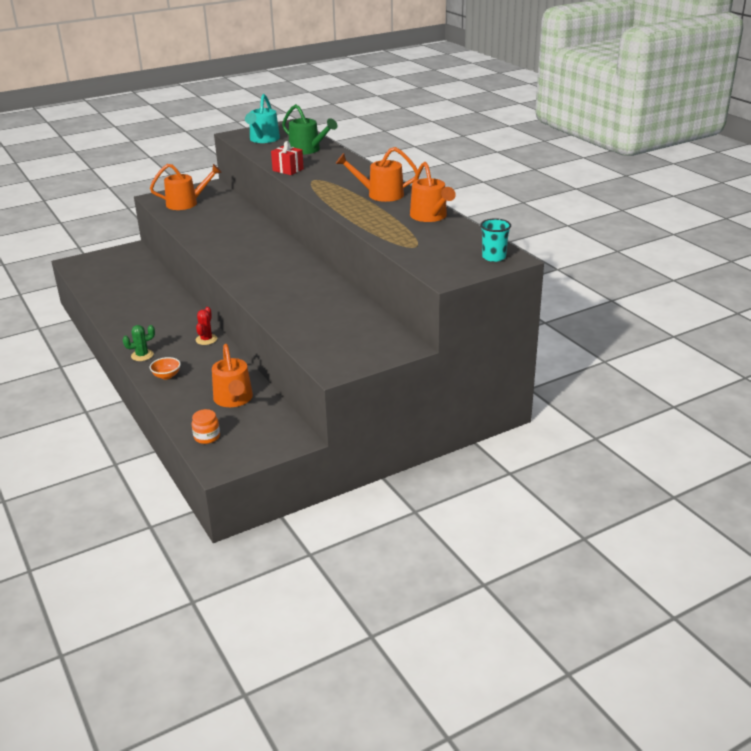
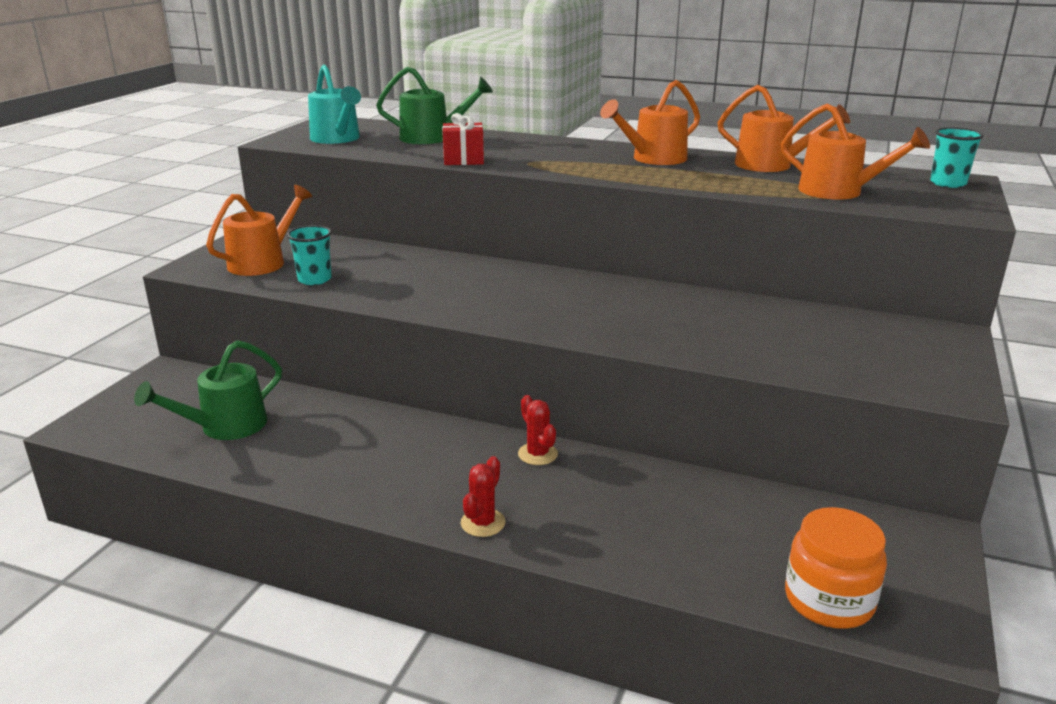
camera: 40 degrees left, 5 degrees down
(117, 281) = (225, 427): none -> green watering can
(142, 355) = (483, 523): green cactus -> red cactus
(166, 376) = (583, 536): orange bowl -> none
(190, 219) = (314, 279): none -> turquoise cup
(207, 437) = (829, 600): orange jar -> orange jar, size x1.69
(234, 399) = (747, 522): orange watering can -> orange watering can (839, 192)

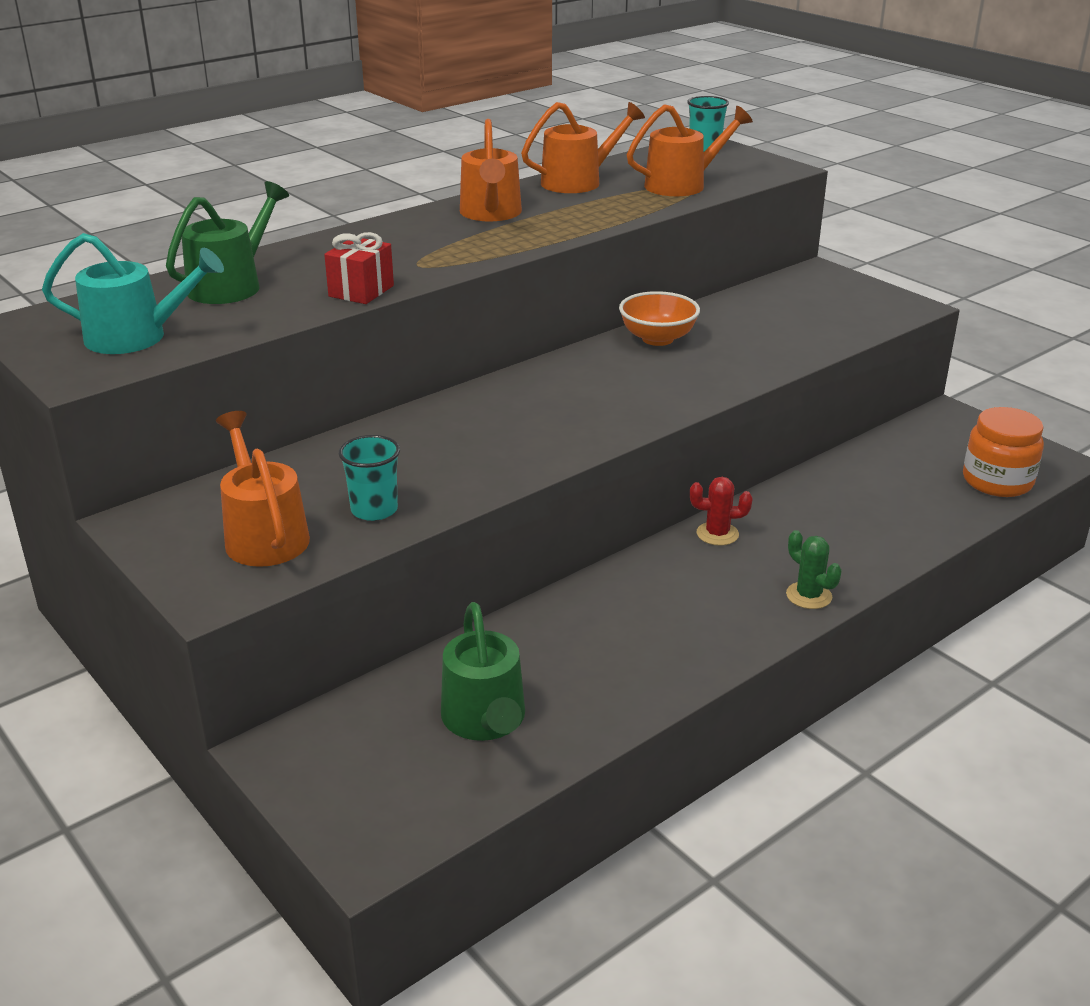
camera: 60 degrees left, 5 degrees up
(483, 523) = (809, 596): red cactus -> green cactus
(682, 300) = (657, 339): none -> orange bowl

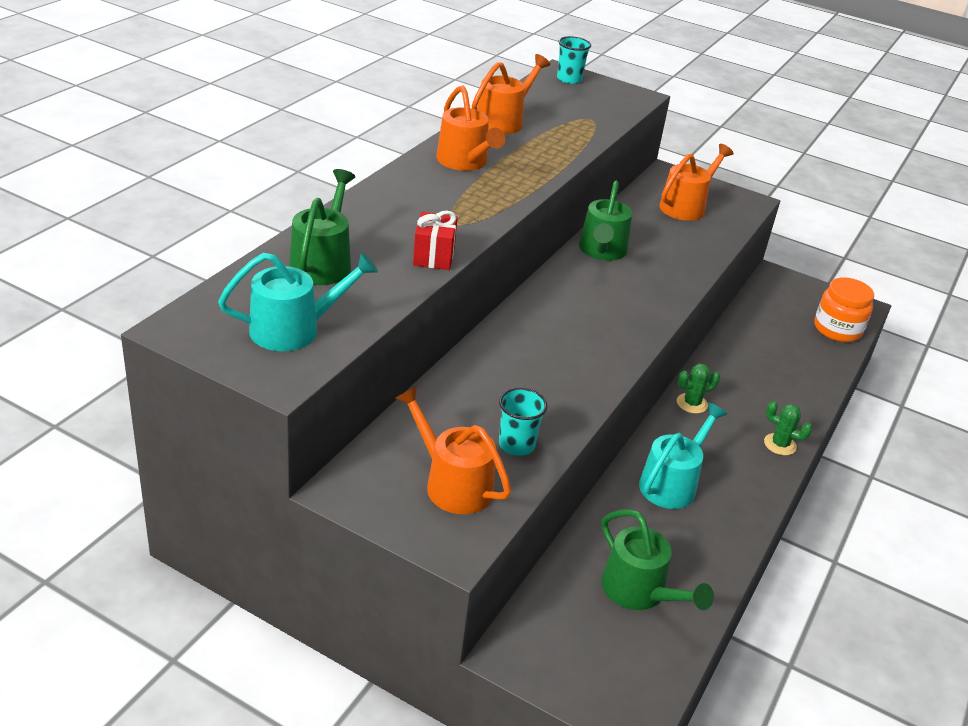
camera: 25 degrees left, 5 degrees up
(622, 613) = (672, 483): none -> turquoise watering can
(657, 339) = (602, 251): orange bowl -> green watering can
(682, 185) = (582, 119): orange watering can -> orange watering can (686, 206)
(717, 534) = (692, 403): red cactus -> green cactus

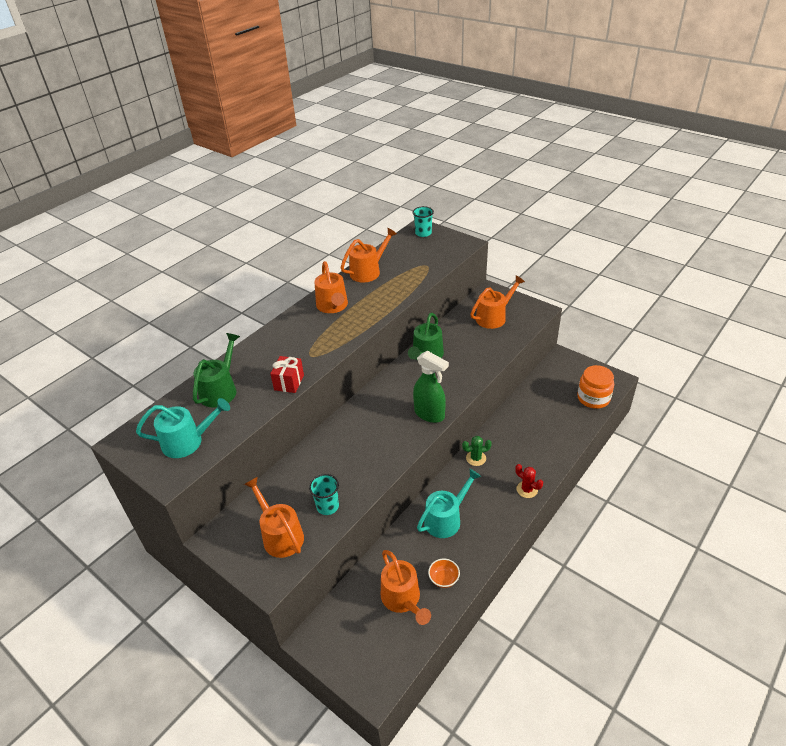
camera: 15 degrees right, 5 degrees up
(634, 326) = (429, 414): none -> green spray bottle
(639, 592) = (403, 599): green watering can -> orange watering can
(693, 563) = (444, 579): none -> orange bowl
(780, 444) = (527, 489): green cactus -> red cactus

